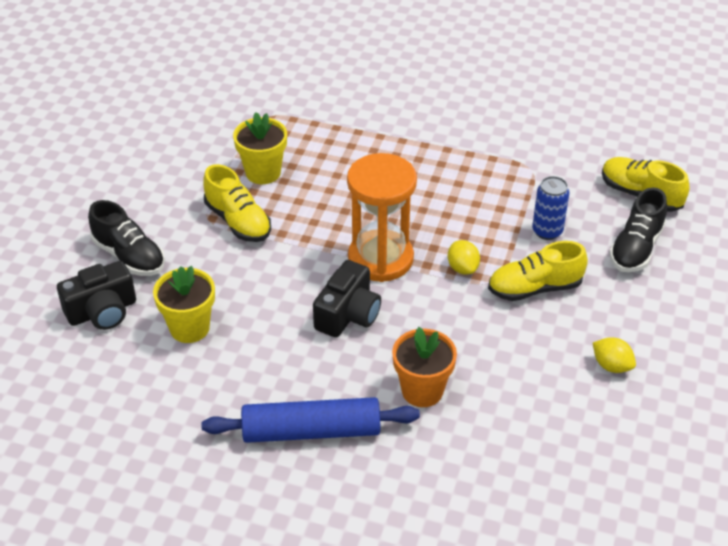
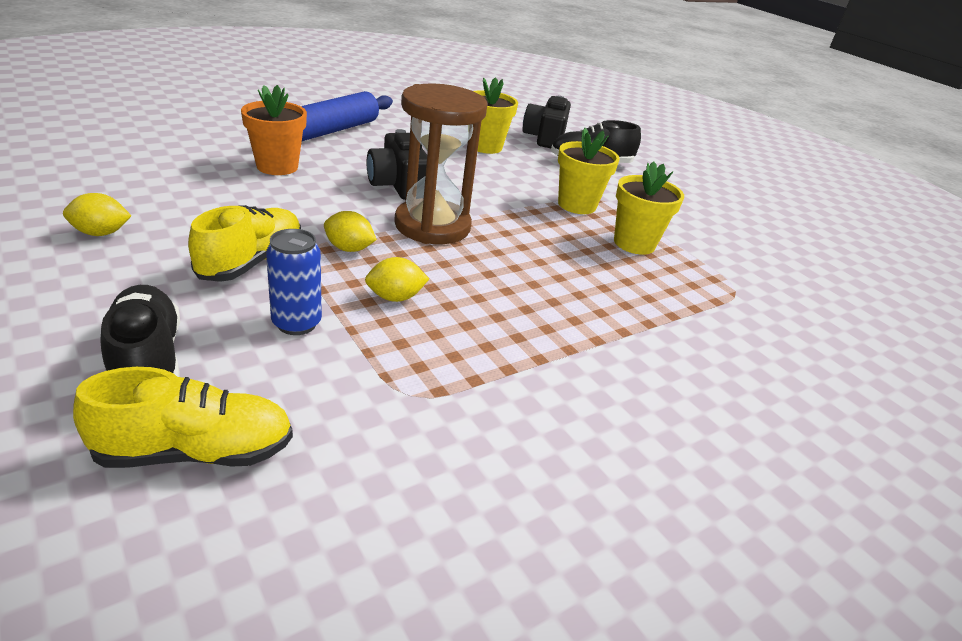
camera: 125 degrees right, 10 degrees down
(238, 221) = (577, 205): yellow shoe -> yellow flower pot
(380, 258) = (432, 226): orange hourglass -> brown hourglass
(476, 218) = (395, 297): none -> yellow lemon

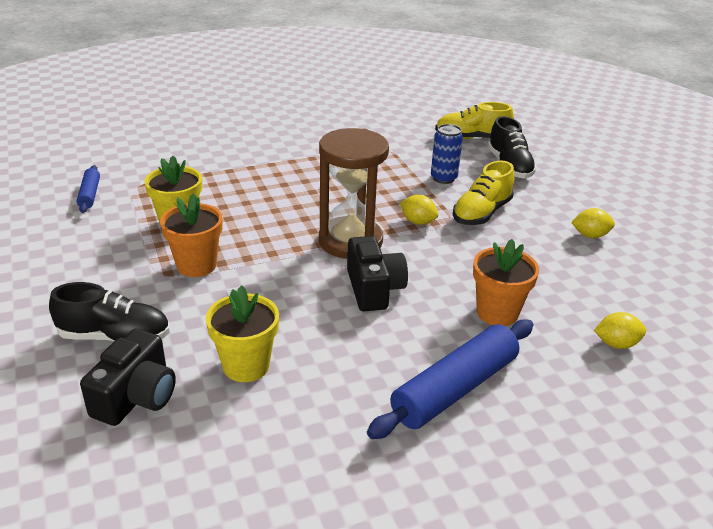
camera: 165 degrees left, 0 degrees up
(395, 297) = (387, 189): yellow lemon -> yellow lemon (616, 344)
(577, 205) = (196, 265): yellow flower pot -> orange flower pot
(771, 277) = (89, 194): none -> blue rolling pin

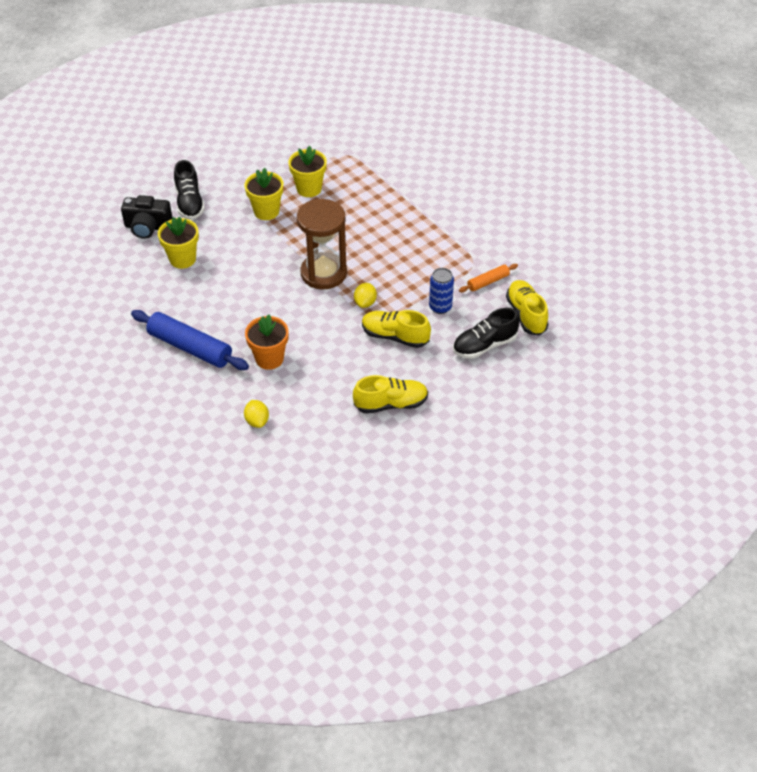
camera: 75 degrees right, 15 degrees up
(89, 194) = (325, 138): blue rolling pin -> none
(196, 265) = (266, 211): orange flower pot -> yellow flower pot
(374, 289) = (272, 295): black camera -> none
(416, 147) = (488, 282): none -> orange rolling pin
(590, 235) = (391, 404): yellow lemon -> yellow shoe

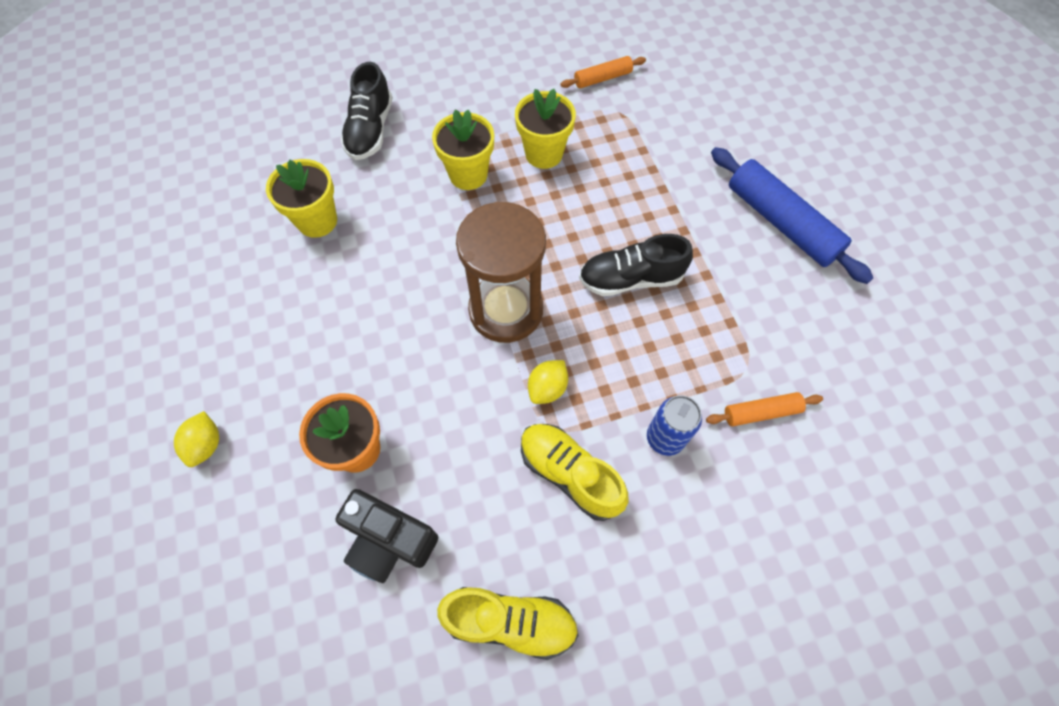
camera: 20 degrees right, 15 degrees up
(148, 227) = (297, 153): black camera -> black camera (389, 541)
(190, 347) = (252, 385): blue rolling pin -> blue rolling pin (781, 222)
(257, 421) = (282, 574): yellow lemon -> yellow lemon (206, 445)
(327, 138) = (602, 78): none -> orange rolling pin
(484, 345) = (714, 548): black shoe -> black shoe (631, 279)
(526, 314) = (807, 505): yellow shoe -> none

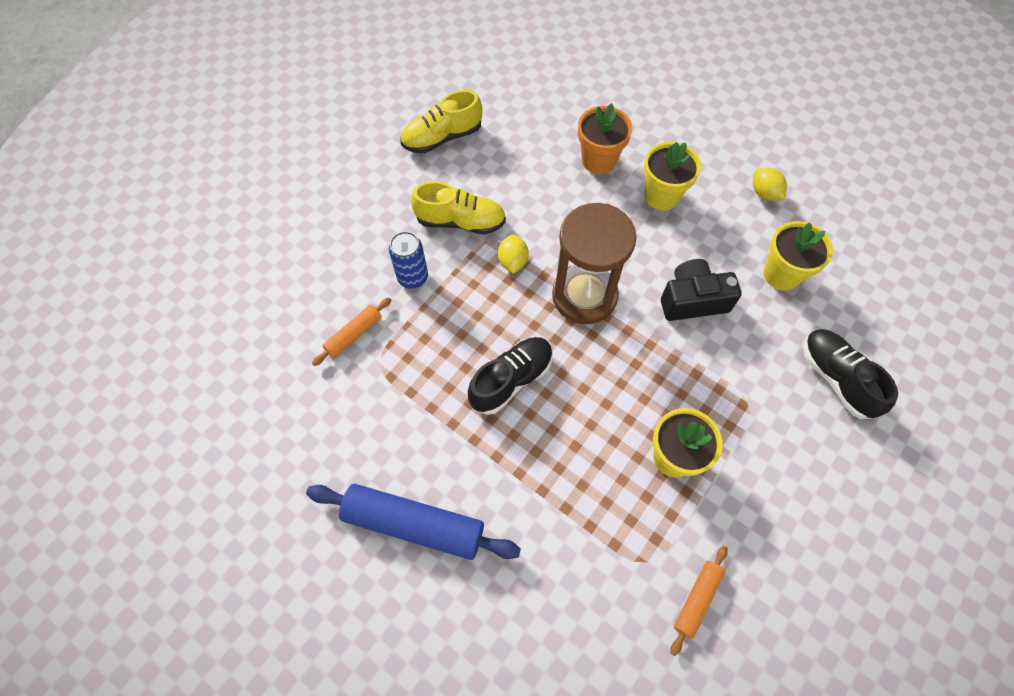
camera: 145 degrees right, 0 degrees up
(206, 445) = (684, 114): yellow lemon -> yellow lemon (764, 193)
(389, 541) = (537, 132): black camera -> black camera (693, 300)
(468, 174) = (715, 390): yellow flower pot -> yellow flower pot (661, 196)

